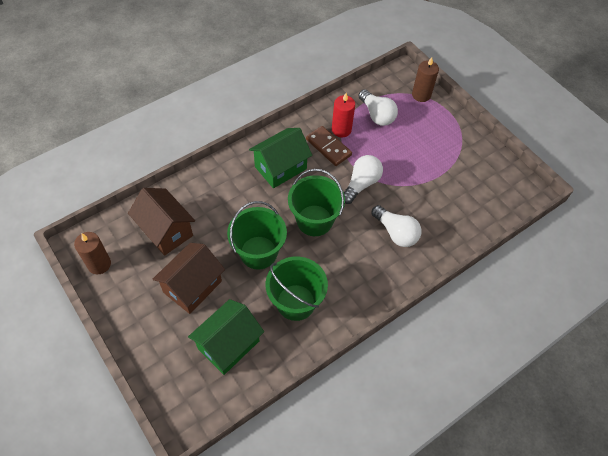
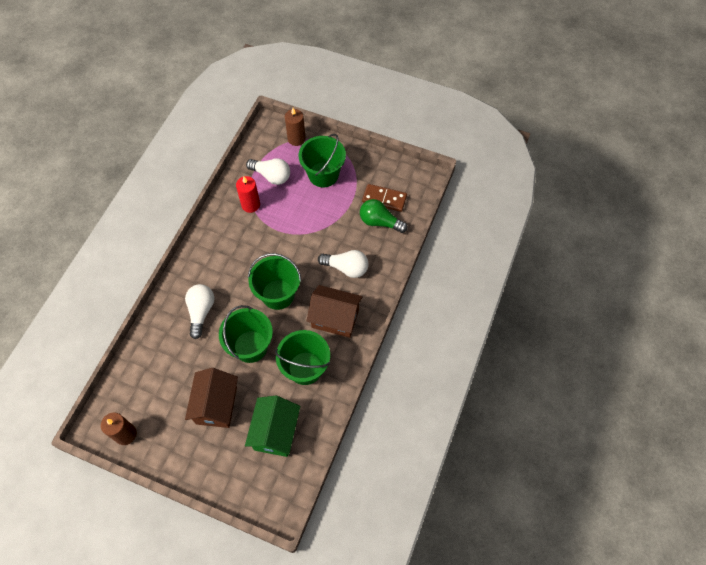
camera: 30 degrees left, 5 degrees up
(166, 231) = (162, 373): brown house -> brown house (335, 318)
(280, 168) = (222, 265): green house -> none
(328, 147) = (250, 226): brown domino -> brown domino (384, 199)
(361, 184) = (295, 243): white light bulb -> white light bulb (201, 312)
(427, 138) = (323, 174): none -> green bucket
(456, 208) = (380, 222): none -> green light bulb

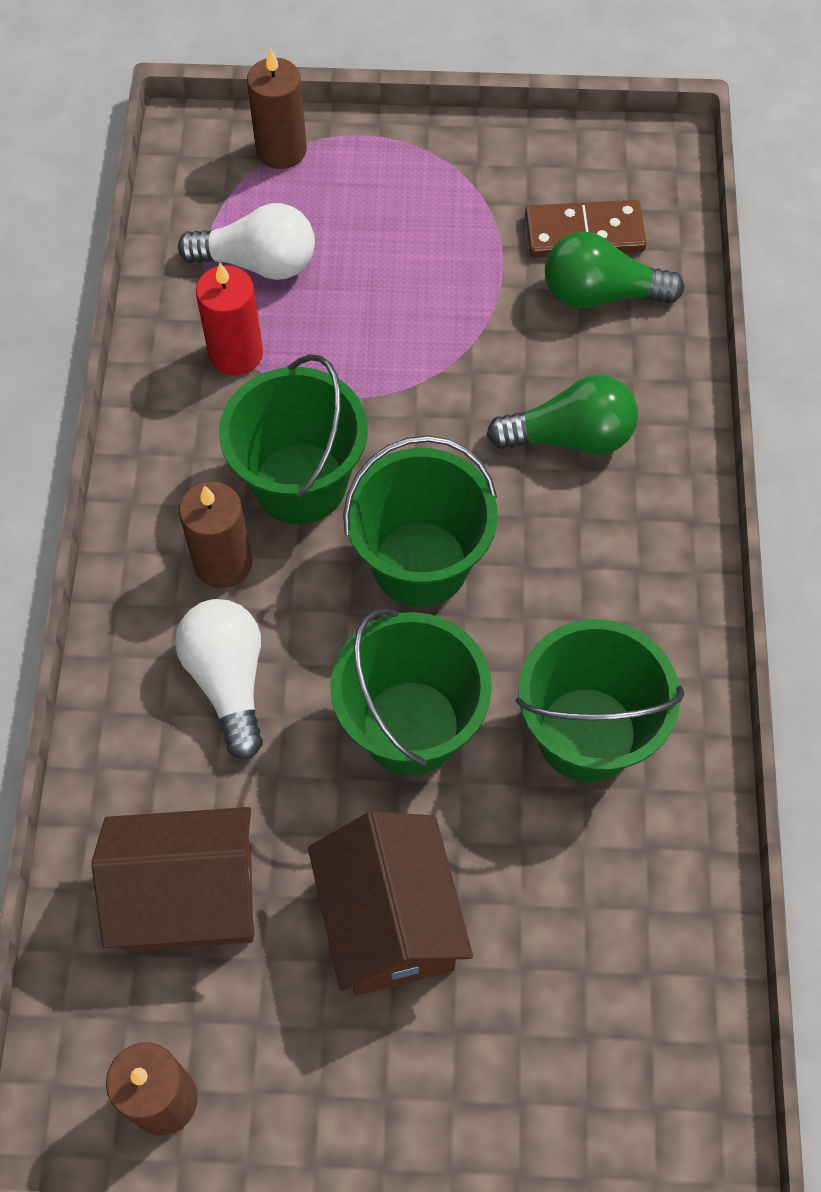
camera: 20 degrees left, 0 degrees up
(216, 273) = (223, 563): none -> brown candle
(275, 432) = (589, 935): green house -> none
(323, 174) = (396, 219): green bucket -> green bucket (300, 483)
(335, 318) = (604, 576): brown house -> brown house (188, 897)
(346, 268) = (570, 437): white light bulb -> green light bulb

